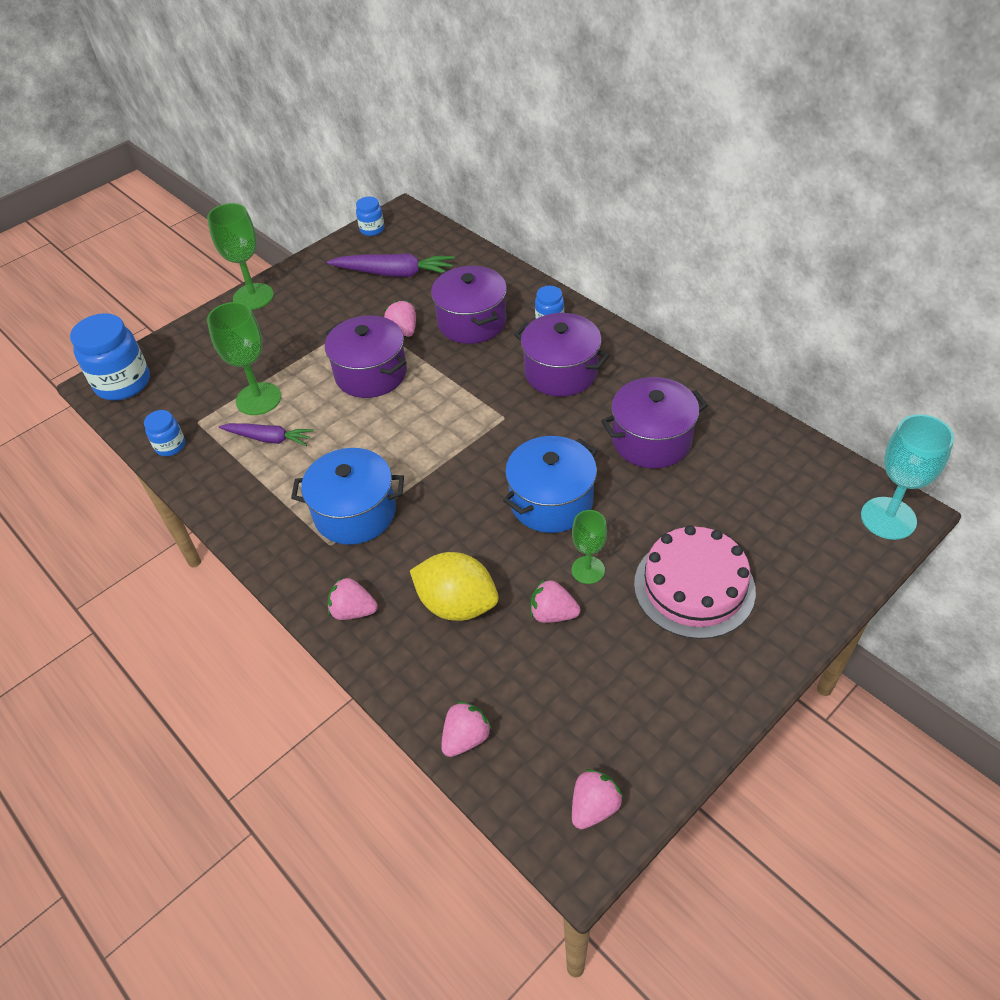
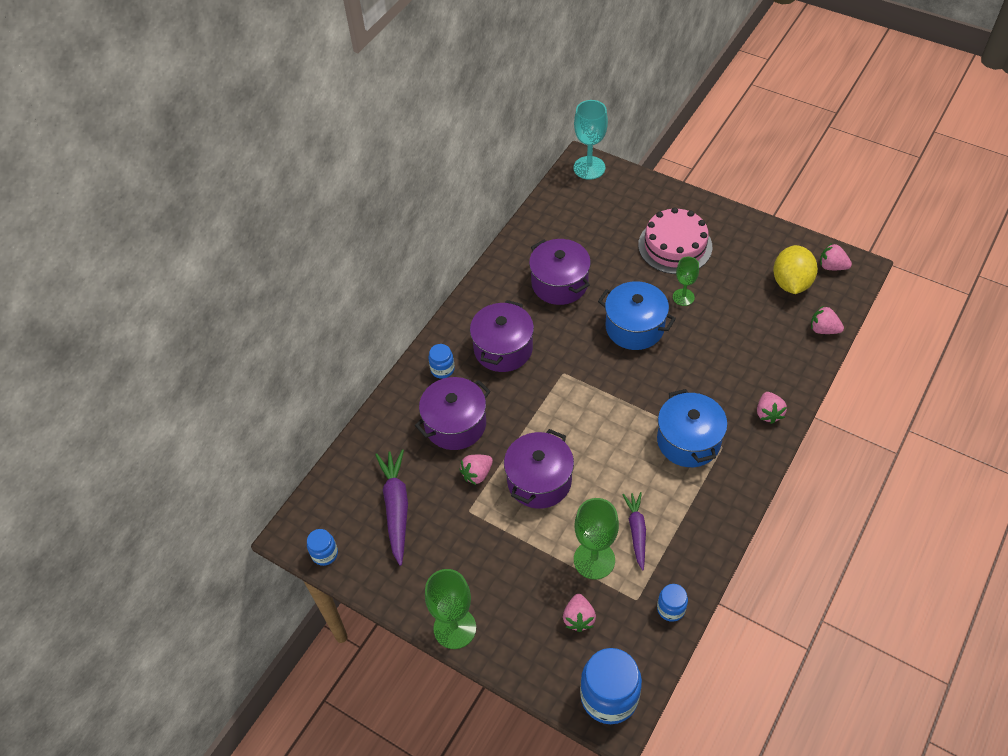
camera: 105 degrees left, 5 degrees up
(457, 604) = (738, 358): yellow lemon -> yellow lemon (791, 283)
(552, 614) = (723, 308): pink strawberry -> pink strawberry (578, 618)

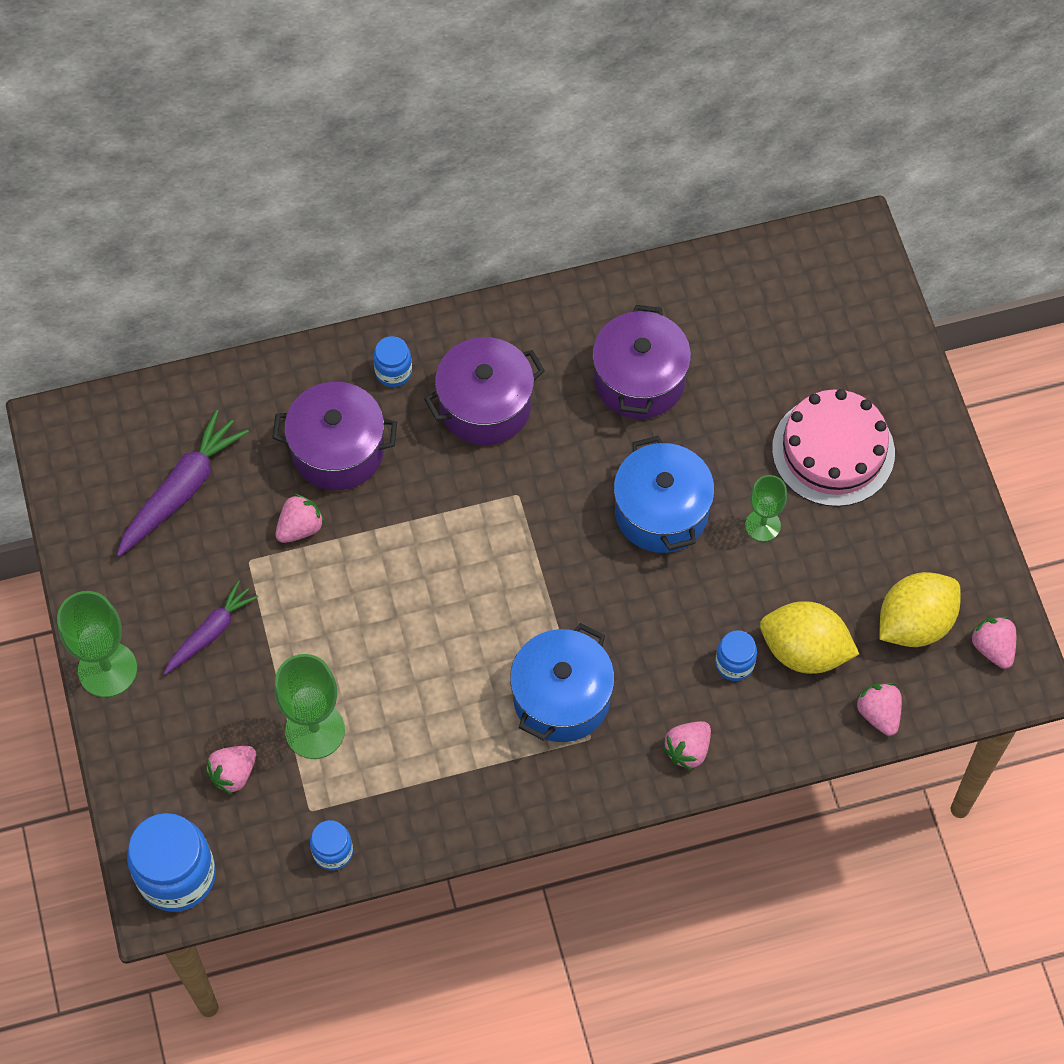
camera: 40 degrees right, 10 degrees up
(325, 554) = (65, 475): blue jar -> blue jar (734, 664)
(477, 474) = (300, 528): pink strawberry -> pink strawberry turned 135 degrees clockwise
(539, 481) = (354, 594): purple pot -> none
(589, 168) = (854, 253): turquoise goblet -> none
(636, 531) = (391, 742): purple carrot -> purple carrot (211, 632)
(763, 331) = (804, 651): none -> yellow lemon

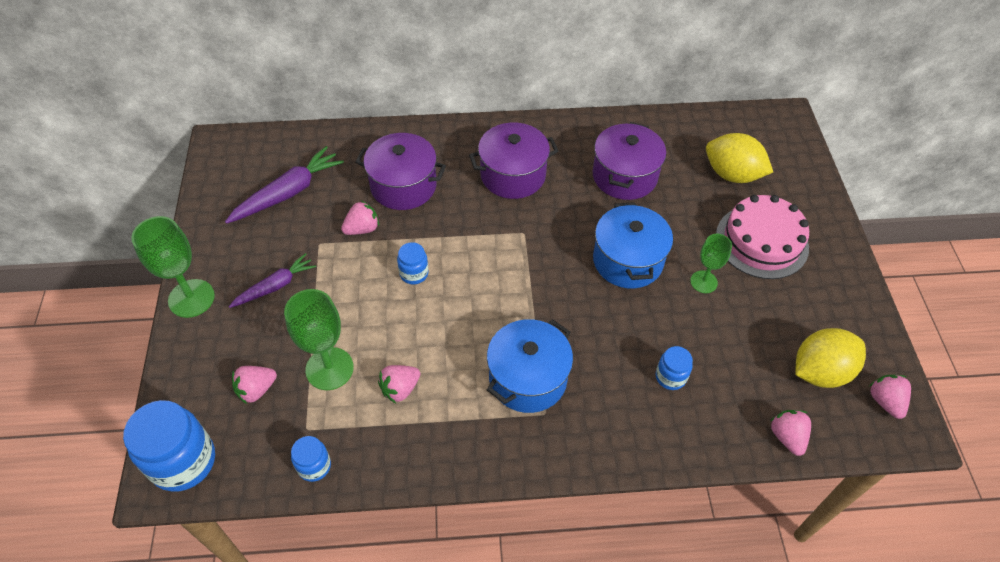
camera: 10 degrees right, 10 degrees down
(393, 372) = (454, 146): blue jar -> blue jar (414, 273)
(687, 750) = (623, 437): pink strawberry -> pink strawberry (400, 389)
(804, 651) = (728, 377): yellow lemon -> yellow lemon (732, 174)

